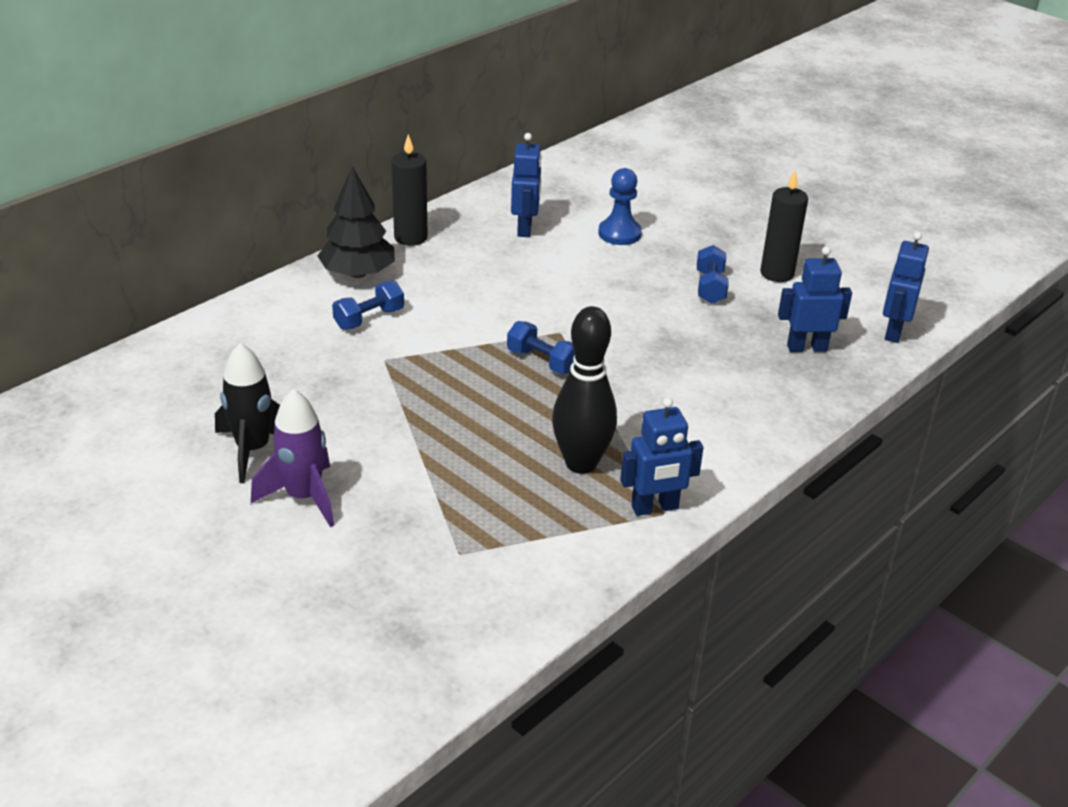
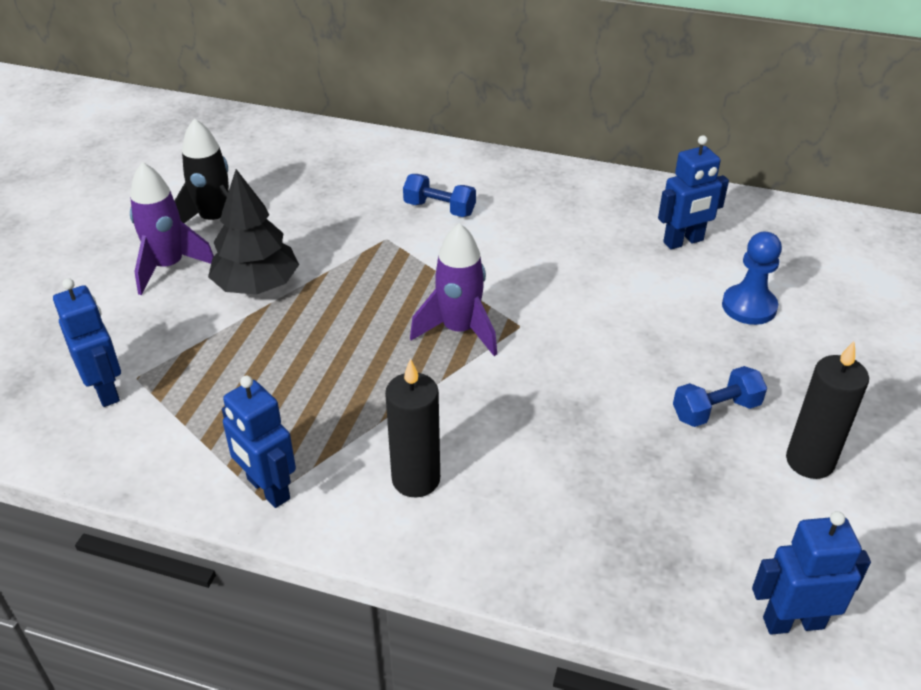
camera: 65 degrees right, 5 degrees up
(358, 273) = (503, 178): black tree -> black tree (257, 285)
(410, 238) = (590, 184): black candle -> black candle (416, 479)
(542, 361) = (459, 330): blue dumbbell -> purple rocket
(581, 463) = (309, 411): black bowling pin -> none
(806, 348) = (669, 536): blue robot -> blue robot (106, 390)

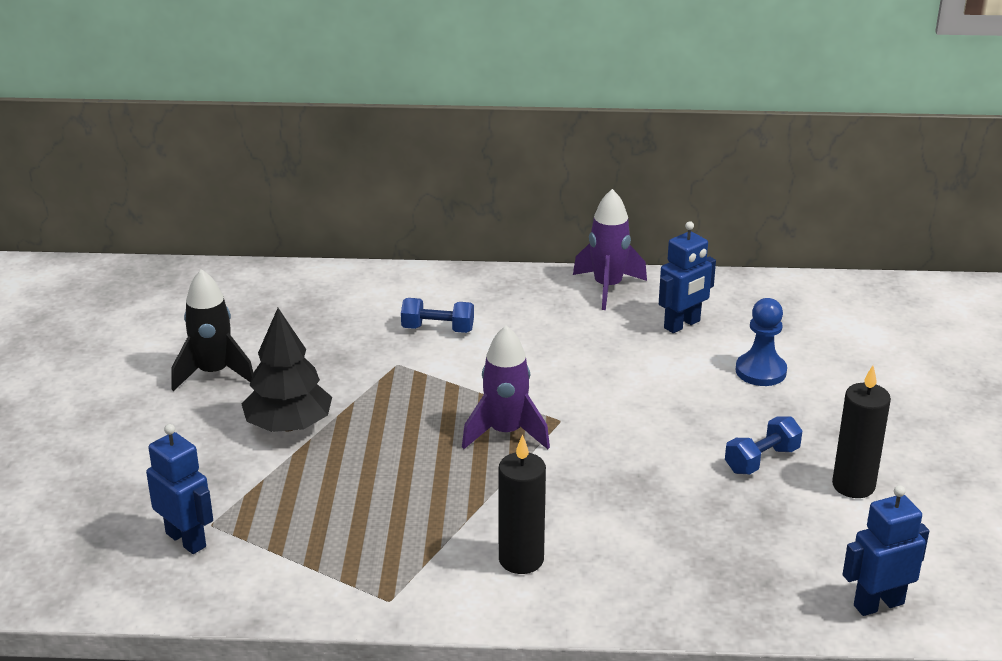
camera: 15 degrees left, 10 degrees down
(169, 267) = (189, 423): purple rocket -> purple rocket (607, 287)
(268, 489) = (389, 592): blue robot -> none

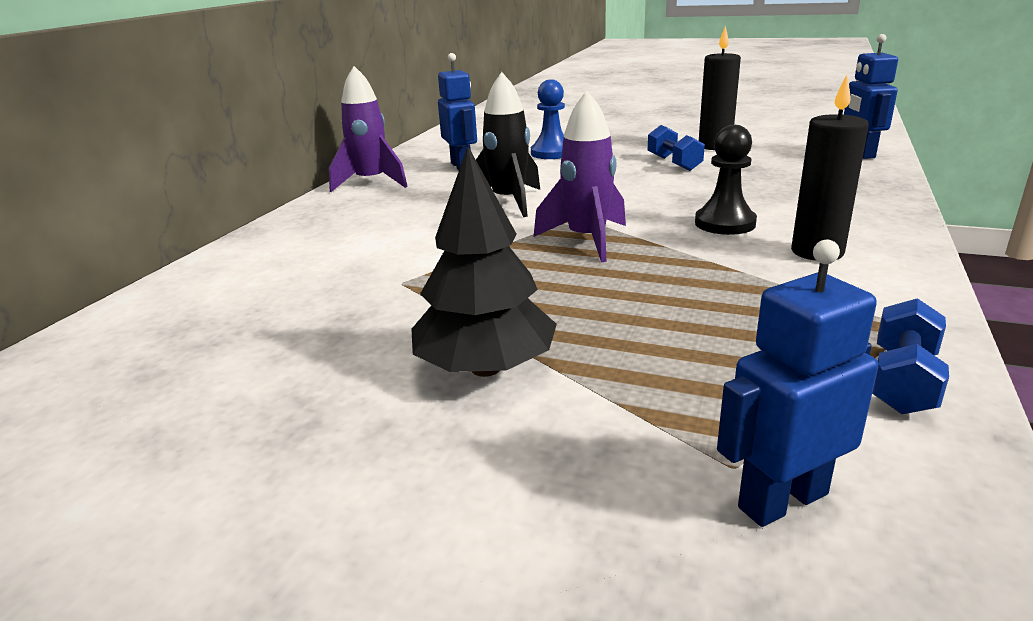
camera: 70 degrees left, 5 degrees down
(214, 373) = (274, 430): black rocket -> black rocket (508, 202)
(438, 329) = (353, 255): blue dumbbell -> blue dumbbell (903, 381)
(575, 505) = (725, 223): none -> black pawn

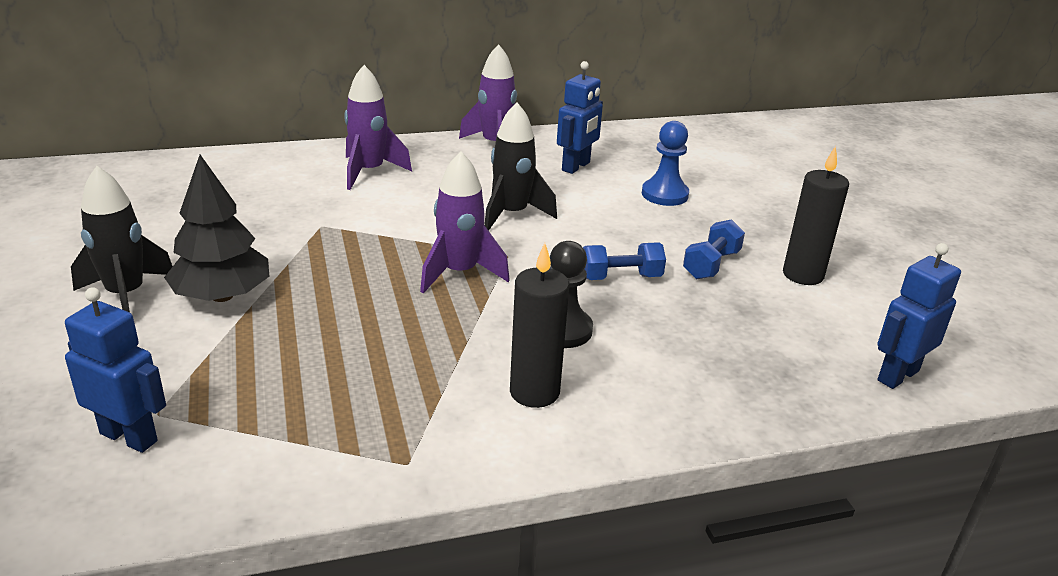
camera: 50 degrees right, 5 degrees up
(325, 239) = (369, 172): none -> purple rocket
(395, 442) = (126, 295): none -> black rocket
(903, 381) = (305, 468): blue dumbbell -> blue dumbbell (620, 277)

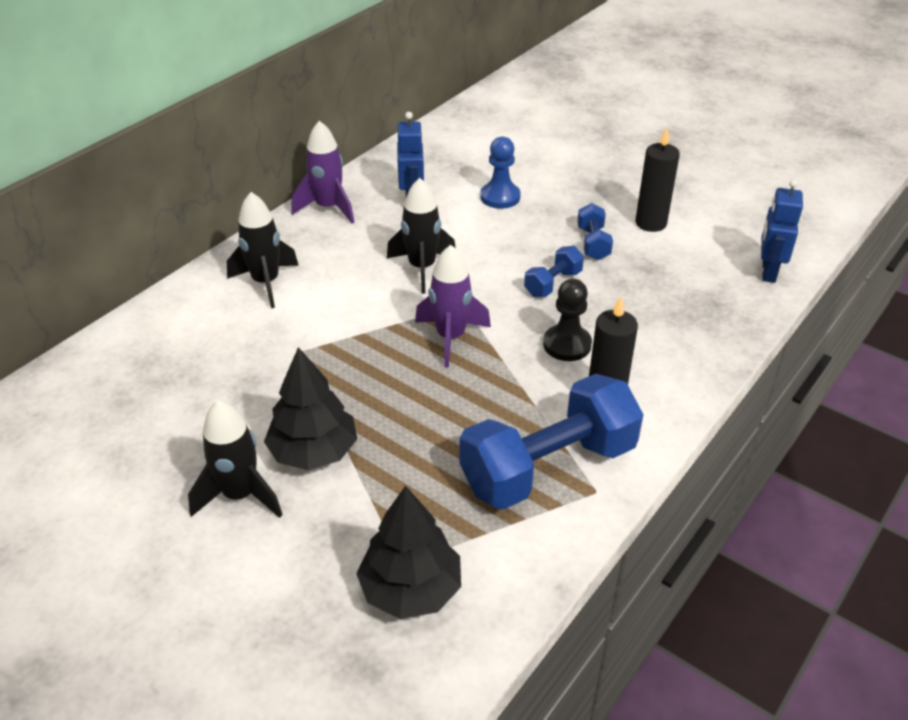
camera: 35 degrees left, 10 degrees up
(129, 437) = (410, 589): blue robot -> black tree
(369, 172) = (266, 283): purple rocket -> black rocket
(392, 416) = (548, 467): none -> blue dumbbell

